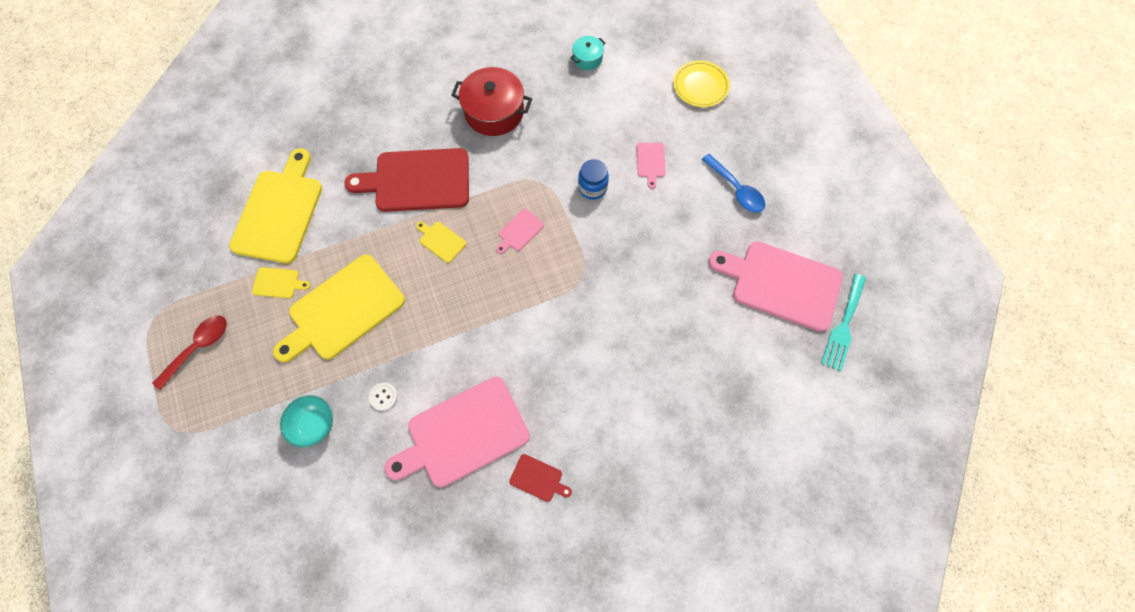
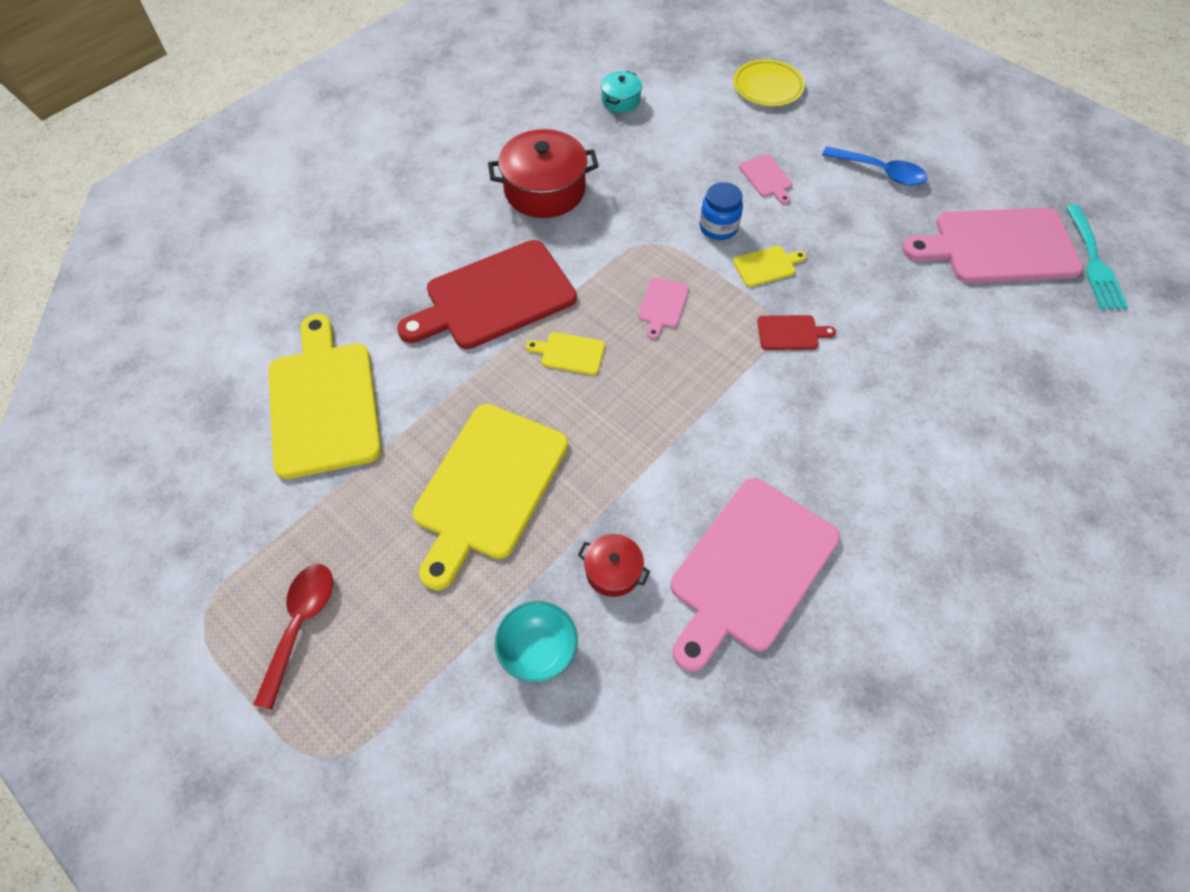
camera: 25 degrees left, 10 degrees down
(278, 283) = (374, 491): yellow cutting board -> yellow cutting board (766, 266)
(383, 397) = (613, 571): white button -> red pot
(538, 478) = (882, 579): red cutting board -> red cutting board (790, 333)

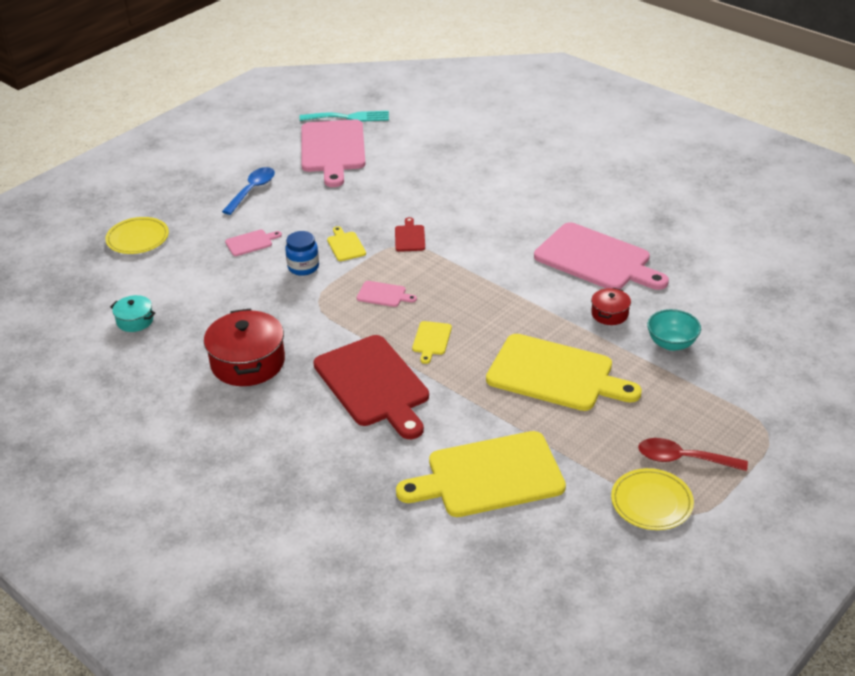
camera: 90 degrees left, 20 degrees down
(237, 573) = (651, 502): none -> yellow plate

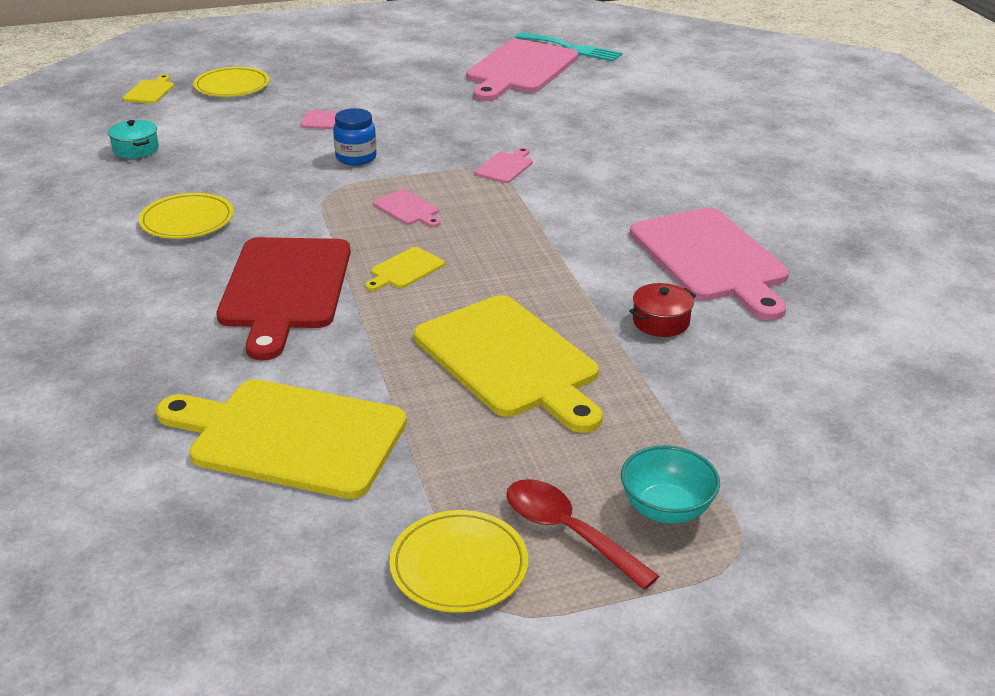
camera: 30 degrees right, 5 degrees down
(248, 362) = (187, 220): red pot -> yellow plate
(252, 190) = (392, 80): blue spoon -> none
(345, 245) = (425, 153): yellow cutting board -> yellow cutting board (150, 91)
(409, 237) = (505, 167): red cutting board -> pink cutting board
(671, 343) = (710, 386): turquoise bowl -> turquoise bowl (666, 509)

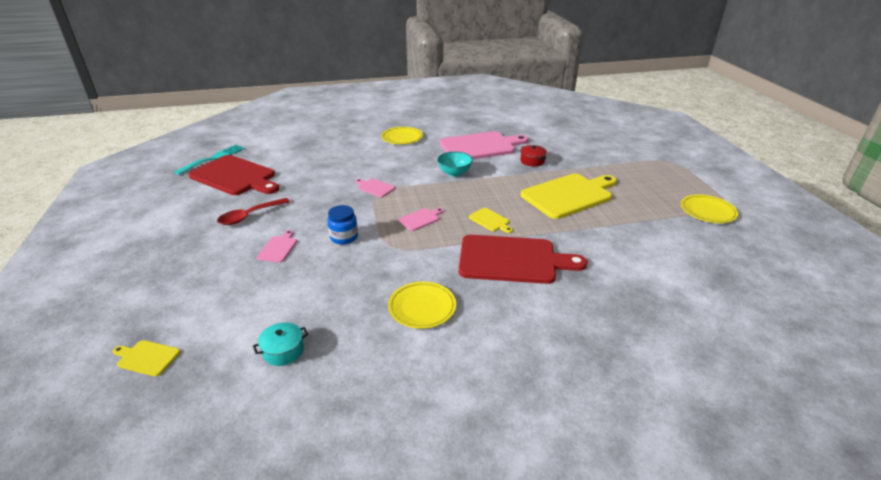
camera: 85 degrees left, 0 degrees up
(232, 86) = (173, 303): yellow plate -> yellow plate (402, 138)
(290, 437) = (648, 253): yellow cutting board -> none
(520, 69) = (235, 176): pink cutting board -> red cutting board
(568, 532) = (676, 189): red spoon -> red spoon (249, 216)
(666, 509) = (654, 171): turquoise bowl -> turquoise bowl (454, 173)

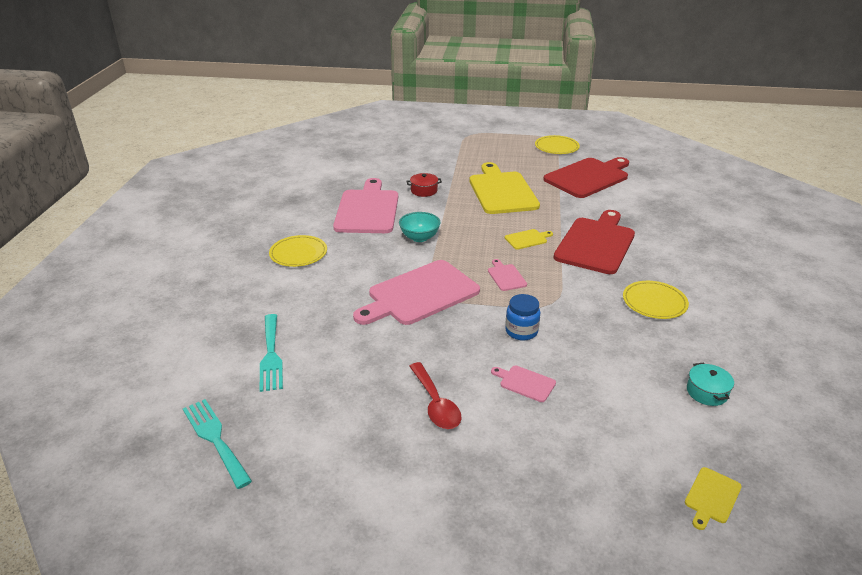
camera: 70 degrees left, 0 degrees up
(235, 176) = (303, 414): red cutting board -> red cutting board (588, 177)
(288, 155) = (271, 355): none -> turquoise fork
(375, 188) = (420, 294): pink cutting board -> pink cutting board, size x2.35

